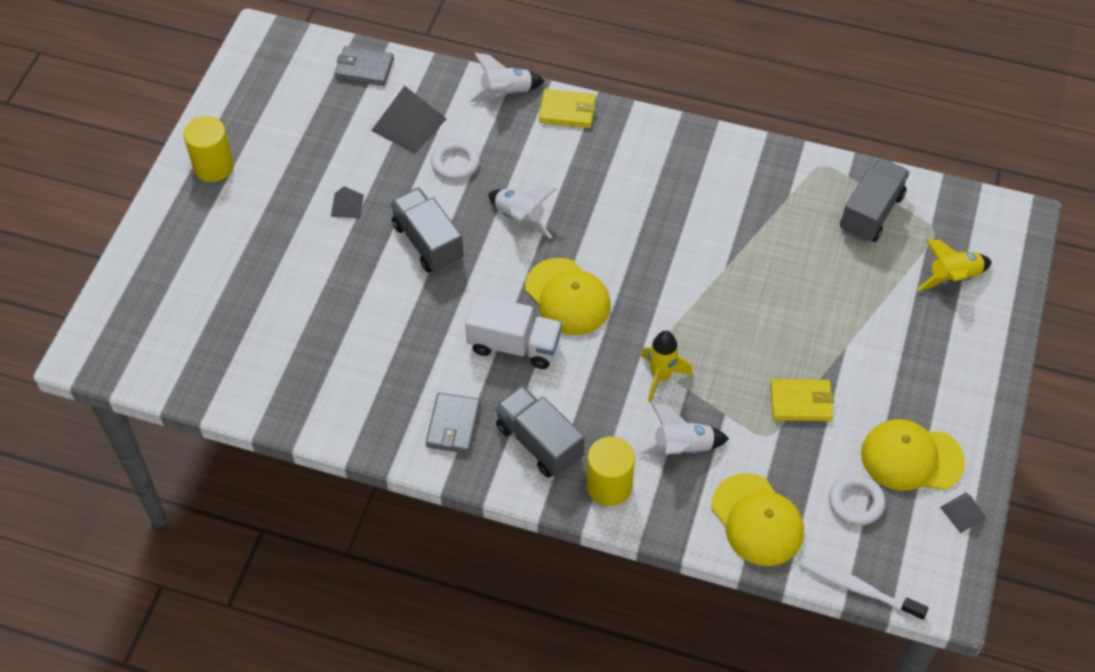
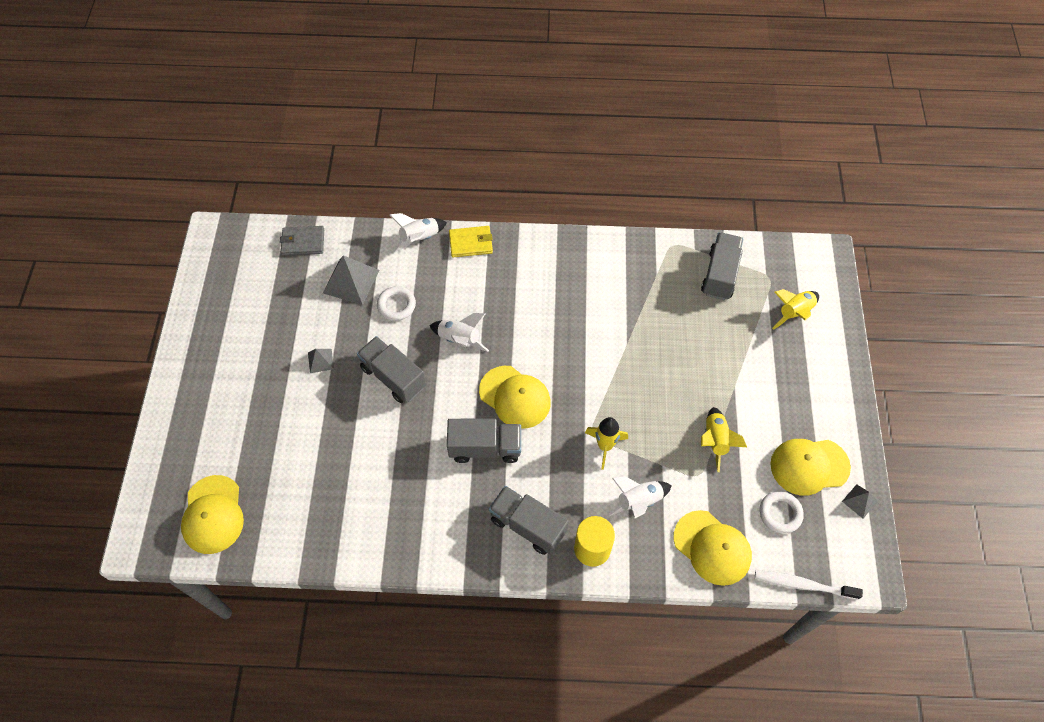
camera: 15 degrees left, 5 degrees up
(176, 344) = (213, 514): none -> yellow cap
(213, 166) = (203, 352): yellow cylinder -> none
(453, 425) = (456, 528): grey wallet -> none
(514, 345) = (485, 448): white truck -> grey truck
(801, 402) = (715, 441): yellow wallet -> yellow rocket

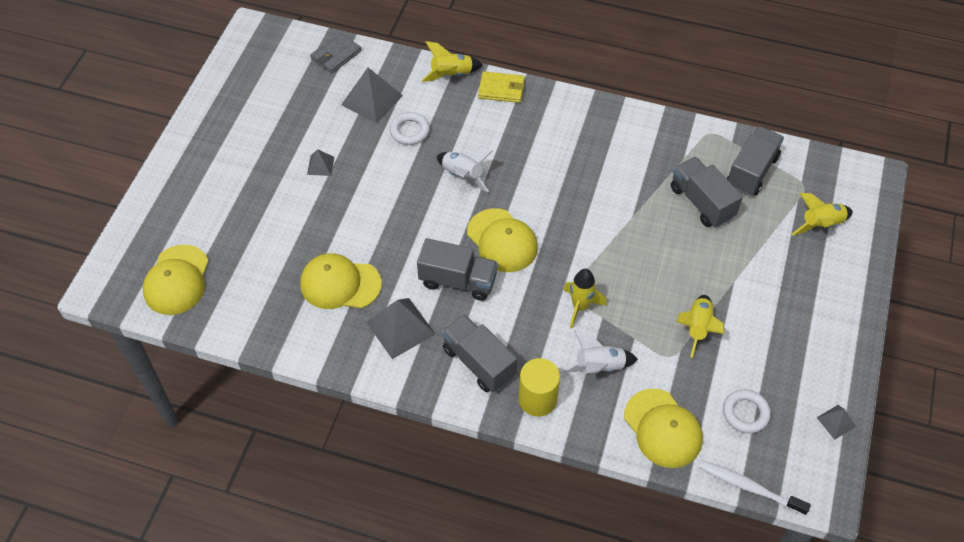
camera: 15 degrees right, 5 degrees down
(303, 242) = (336, 55): grey wallet -> grey wallet turned 60 degrees counterclockwise
(393, 377) = (387, 196): grey truck -> grey truck (702, 202)
(419, 239) = (451, 75): white rocket -> yellow rocket
(445, 509) = (400, 328): none -> grey pyramid
(809, 466) = (791, 375): yellow cap -> yellow cap (340, 284)

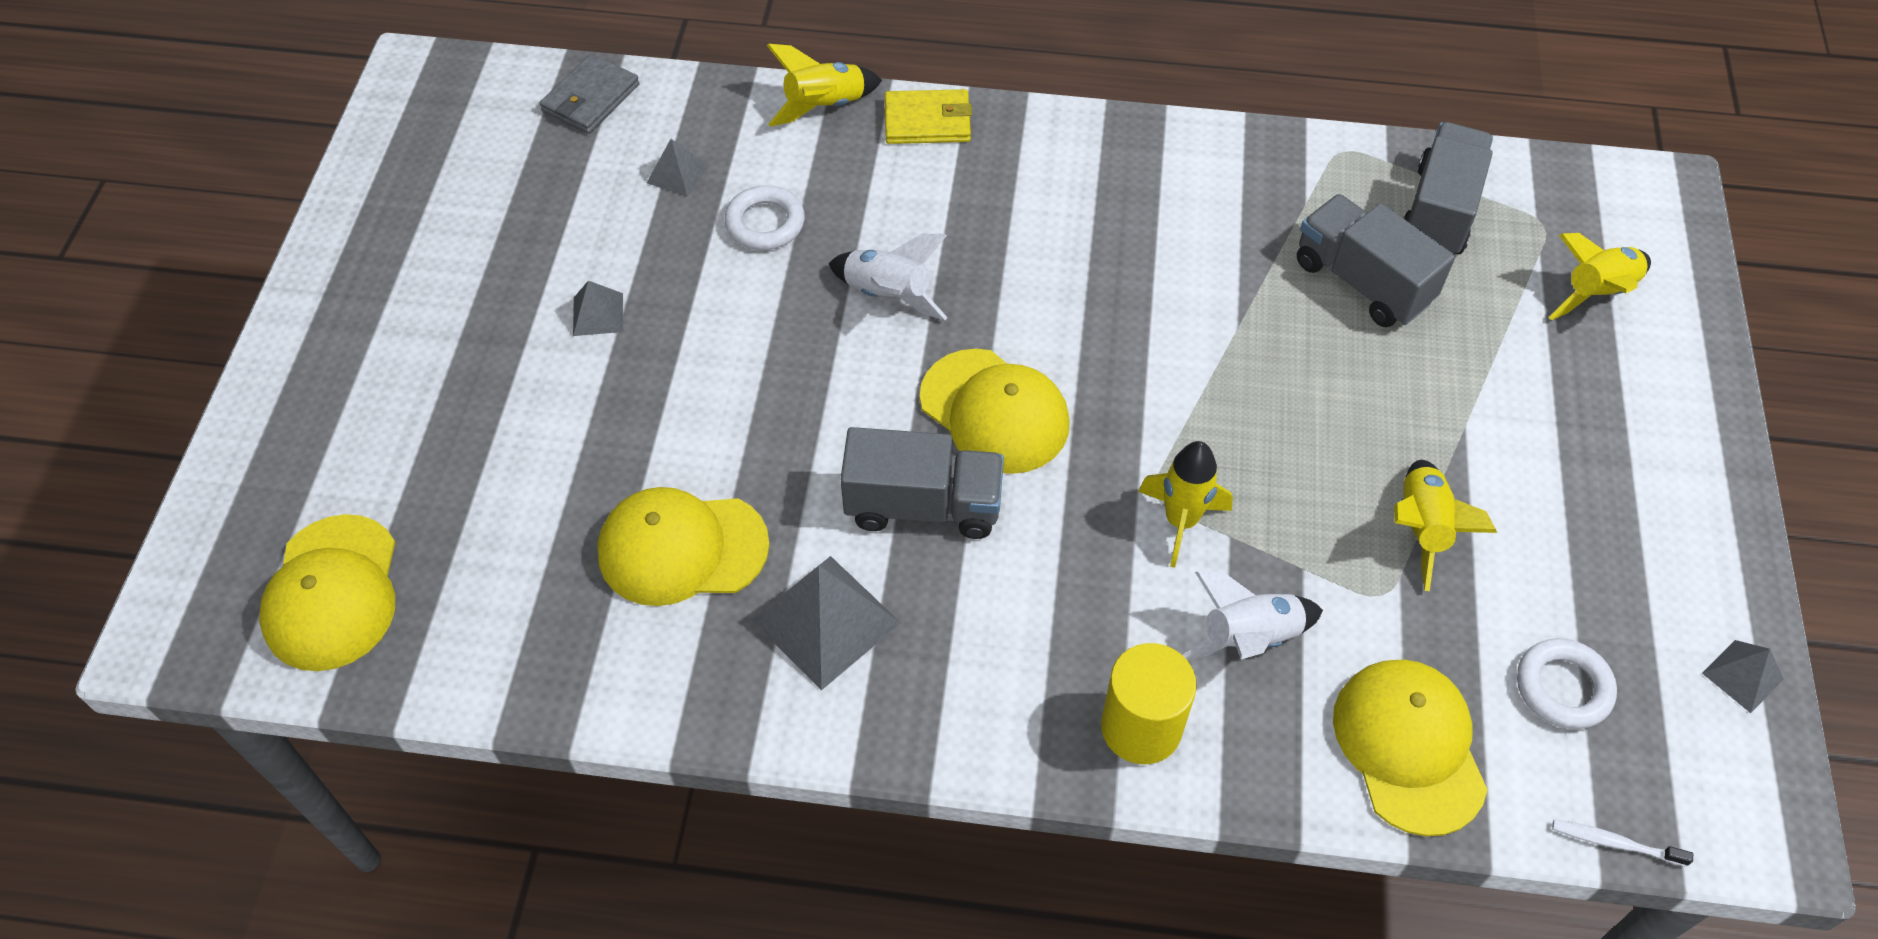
camera: 10 degrees left, 0 degrees up
(371, 100) = (677, 174): grey pyramid -> grey pyramid, size x0.52
(479, 362) = (1003, 668): grey truck -> none
(663, 428) = (1409, 747): yellow cap -> yellow cap turned 150 degrees counterclockwise
(749, 487) = (1615, 843): white toothbrush -> white toothbrush, size x0.56

